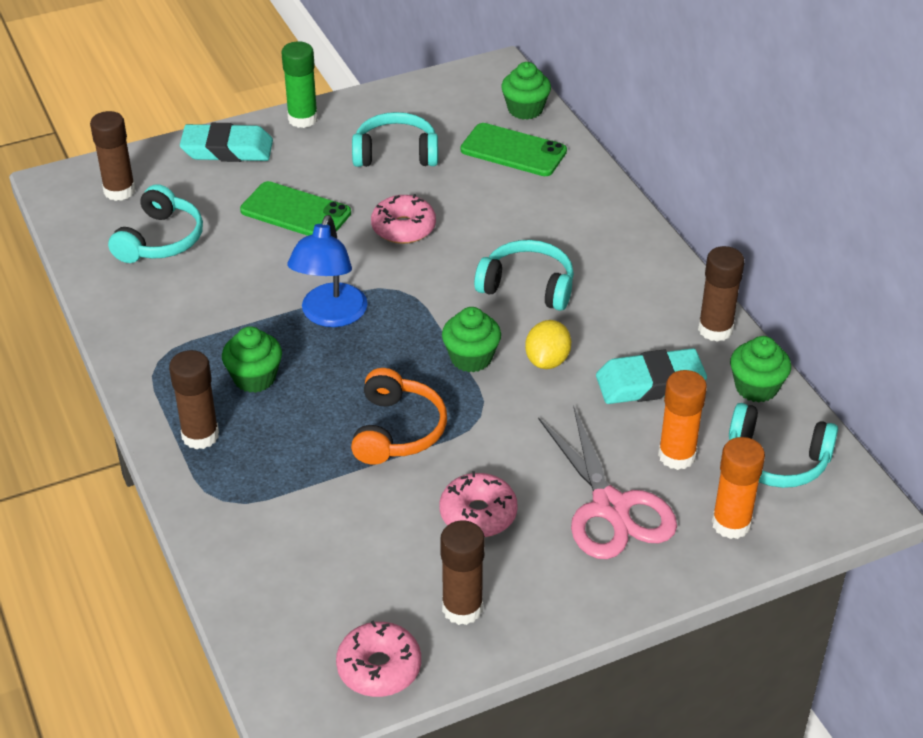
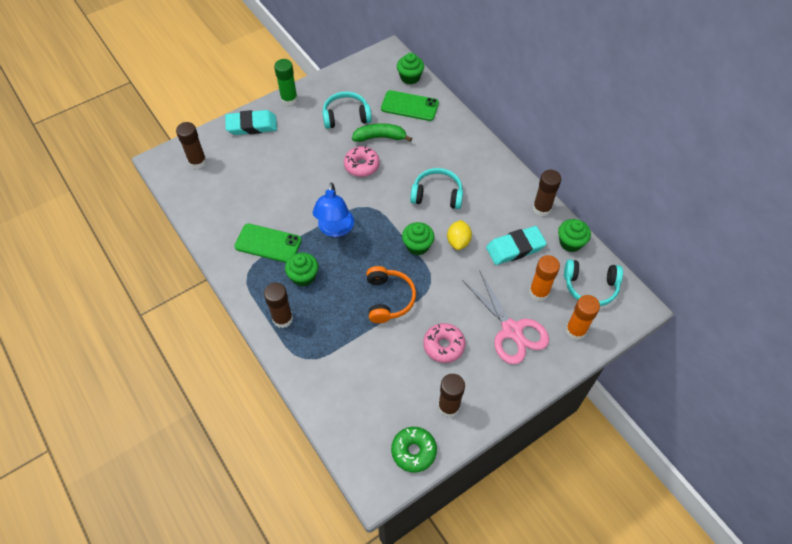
camera: 10 degrees left, 15 degrees up
(160, 240) = (229, 192): turquoise headphones -> none
(295, 212) = (300, 163): green phone -> green phone (268, 243)
(379, 668) = (413, 451): pink donut -> green donut
(448, 190) = (380, 137): none -> green banana

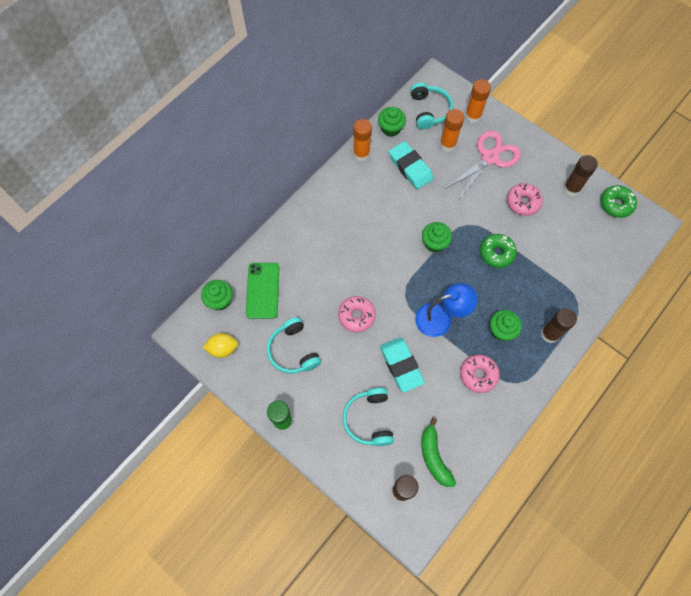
camera: 105 degrees left, 10 degrees up
(252, 125) = (333, 449): turquoise eraser -> turquoise eraser (401, 365)
(268, 243) = (478, 375): green phone -> pink donut
(380, 137) = (314, 308): green banana -> green banana (434, 456)
(388, 299) = (496, 253): orange headphones -> green donut
(437, 195) = (372, 239): turquoise headphones -> turquoise headphones (369, 419)
(458, 241) = (418, 211): yellow lemon -> yellow lemon (223, 348)
(541, 208) = (361, 154): brown glue stick -> orange glue stick

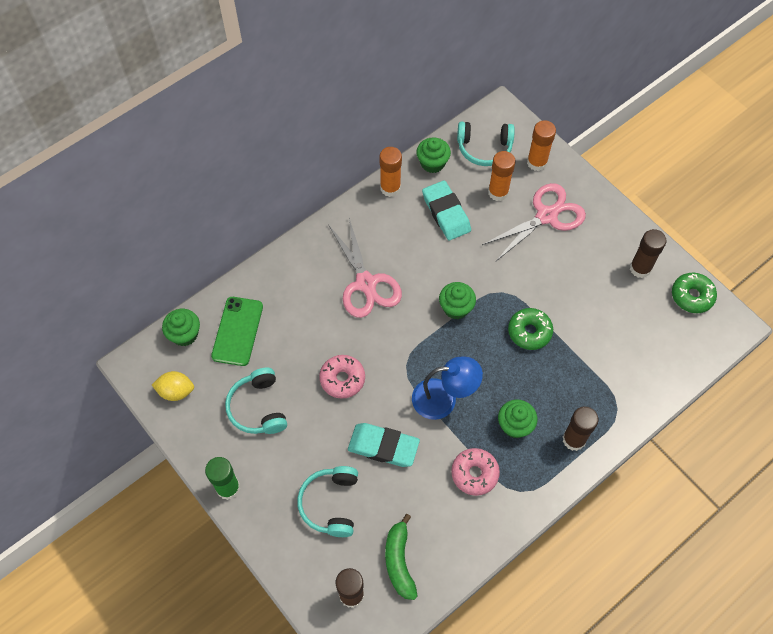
camera: 10 degrees right, 5 degrees down
(358, 235) = (366, 284): none -> pink scissors
(401, 365) = (383, 446): turquoise eraser -> turquoise eraser turned 60 degrees counterclockwise
(429, 110) = (484, 148): turquoise headphones -> turquoise headphones turned 90 degrees clockwise
(523, 202) = (575, 276): pink donut -> none

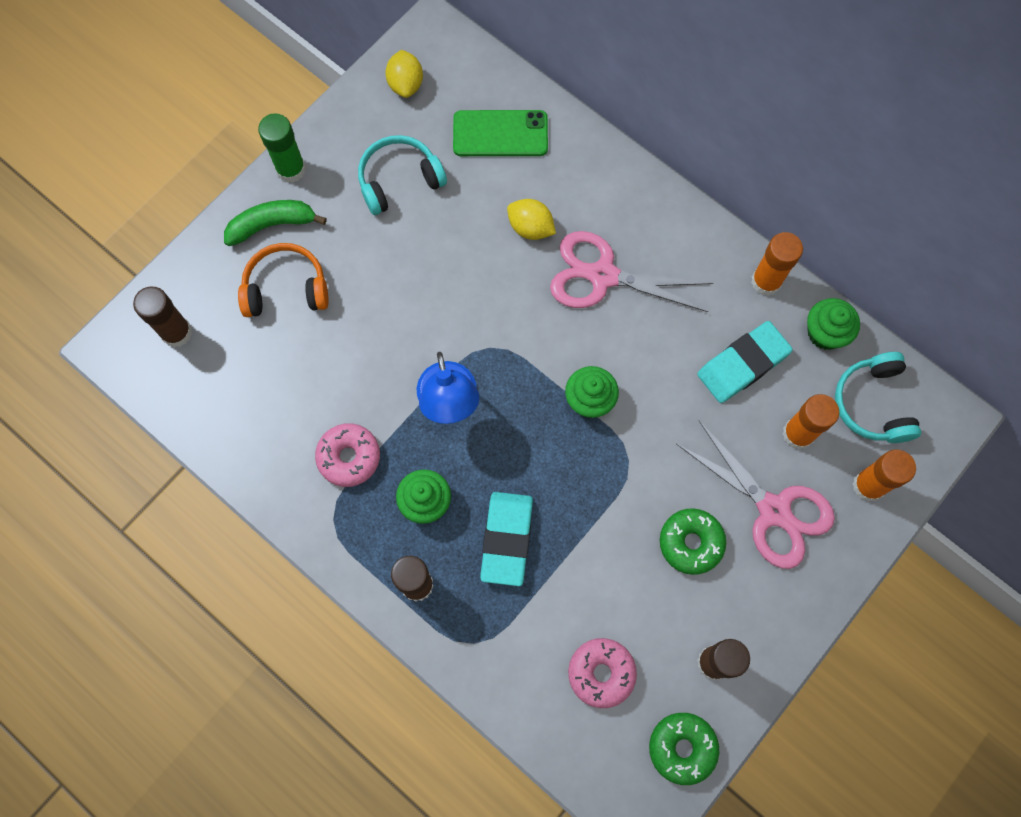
camera: 80 degrees right, 10 degrees up
(184, 334) = (484, 75): green cupcake -> none
(319, 323) = (530, 228): none -> yellow lemon
(331, 504) = (286, 288): turquoise headphones -> orange headphones
(342, 379) = (455, 271): pink donut -> pink donut (601, 673)
(366, 284) = (602, 275): pink scissors -> pink scissors turned 45 degrees clockwise
(383, 446) = (370, 338): turquoise eraser -> turquoise eraser (507, 539)
(399, 561) = (223, 381): green banana -> green banana (272, 225)
(529, 332) = (571, 506): green donut -> green donut (691, 543)

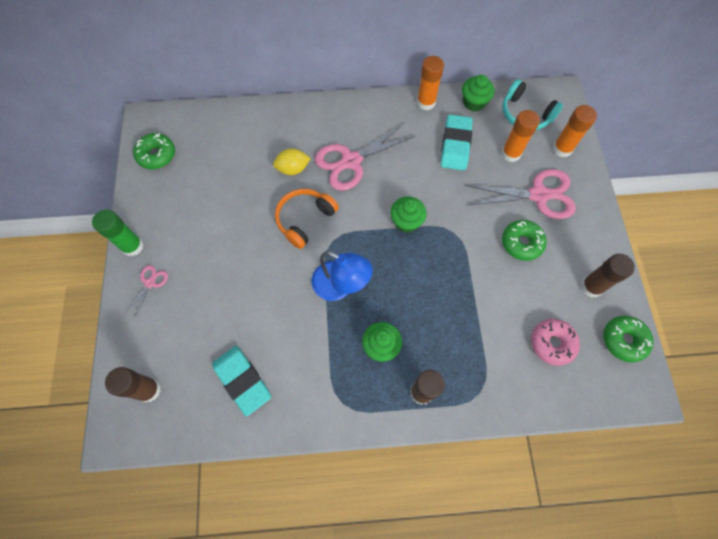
camera: 45 degrees left, 5 degrees down
(272, 225) = (150, 283): green banana -> pink scissors
(286, 288) = (191, 308): orange headphones -> orange headphones (305, 220)
(349, 457) = (317, 362): pink donut -> none
(399, 180) = (200, 202): turquoise headphones -> none
(406, 84) = (157, 155): yellow lemon -> green donut
(500, 134) = (232, 139): green phone -> none
(507, 539) = (440, 324): turquoise eraser -> turquoise eraser (242, 380)

